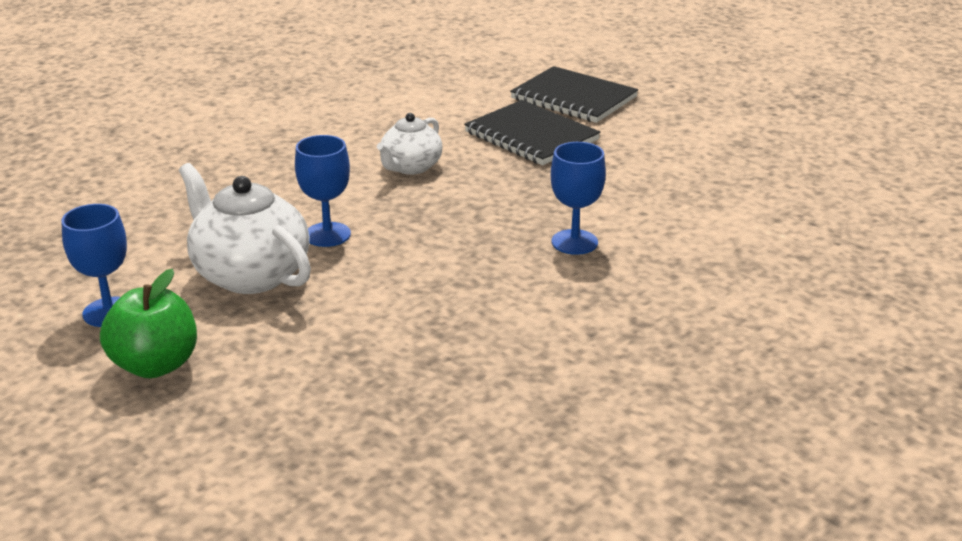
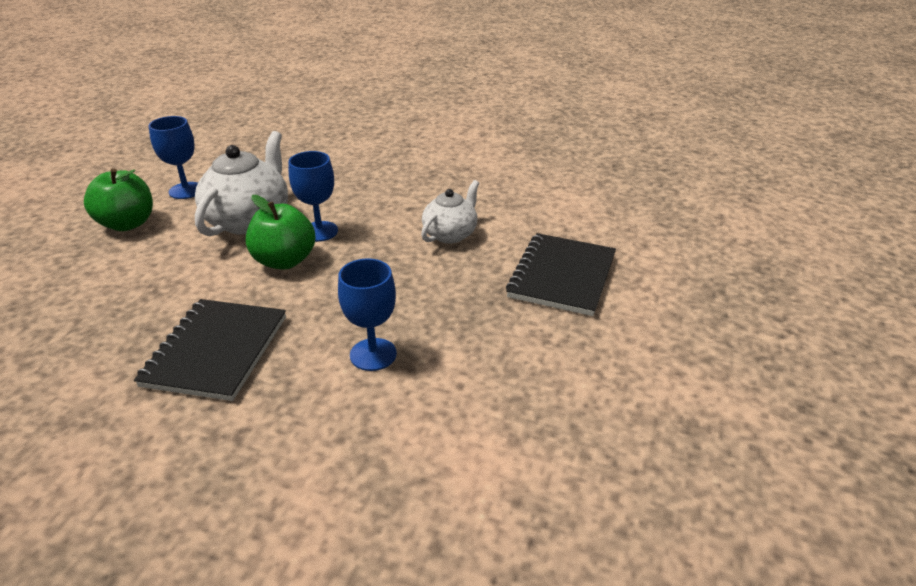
camera: 65 degrees right, 5 degrees up
(370, 264) = (284, 261): none -> green apple
(410, 167) = (450, 234): white teapot -> white teapot turned 120 degrees clockwise
(573, 98) = (669, 279): black notebook -> black notebook (216, 351)

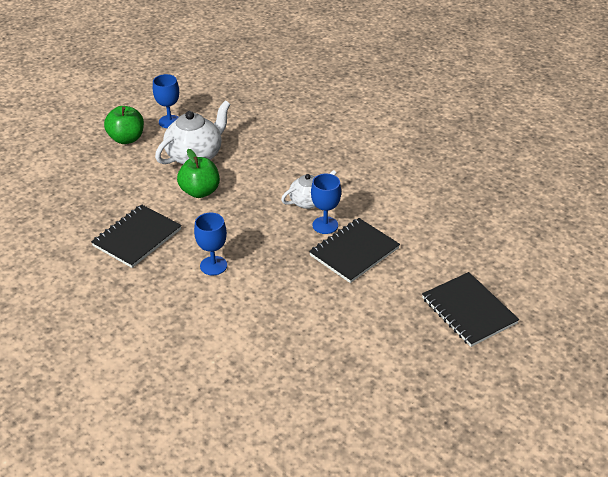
camera: 25 degrees right, 5 degrees up
(319, 231) = (231, 176): blue goblet -> blue goblet (325, 225)
(770, 303) = (469, 311): none -> black notebook

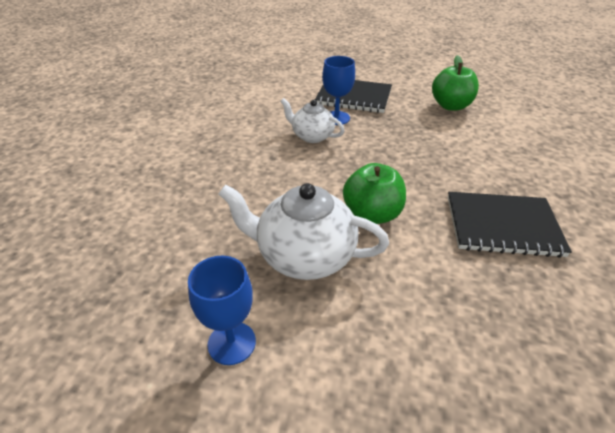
camera: 120 degrees left, 0 degrees up
(126, 139) = (328, 381): green apple -> green apple (451, 106)
(213, 265) = (462, 155): blue goblet -> none
(469, 311) = (359, 51): black notebook -> none

